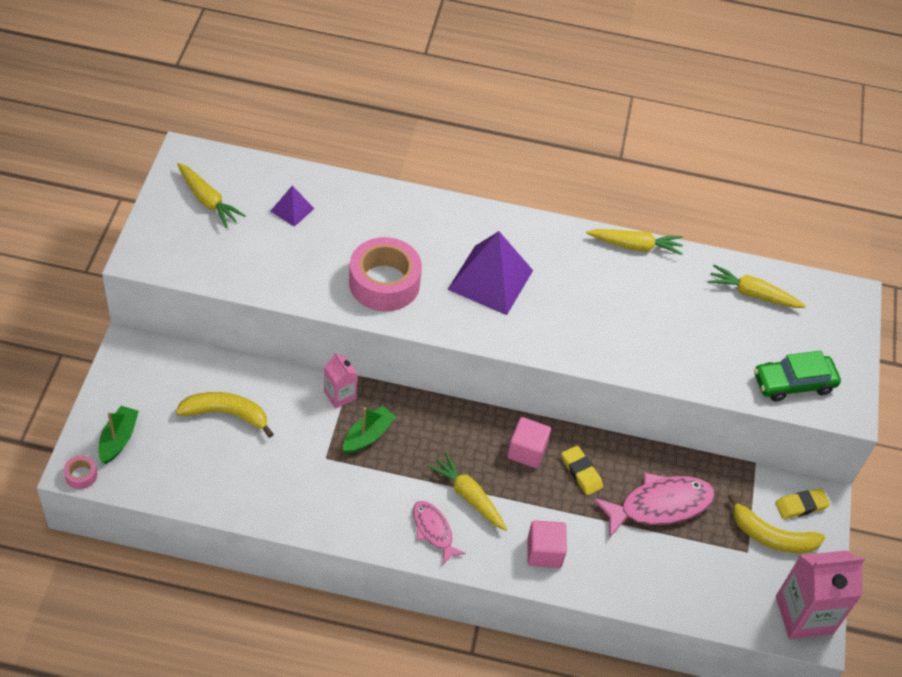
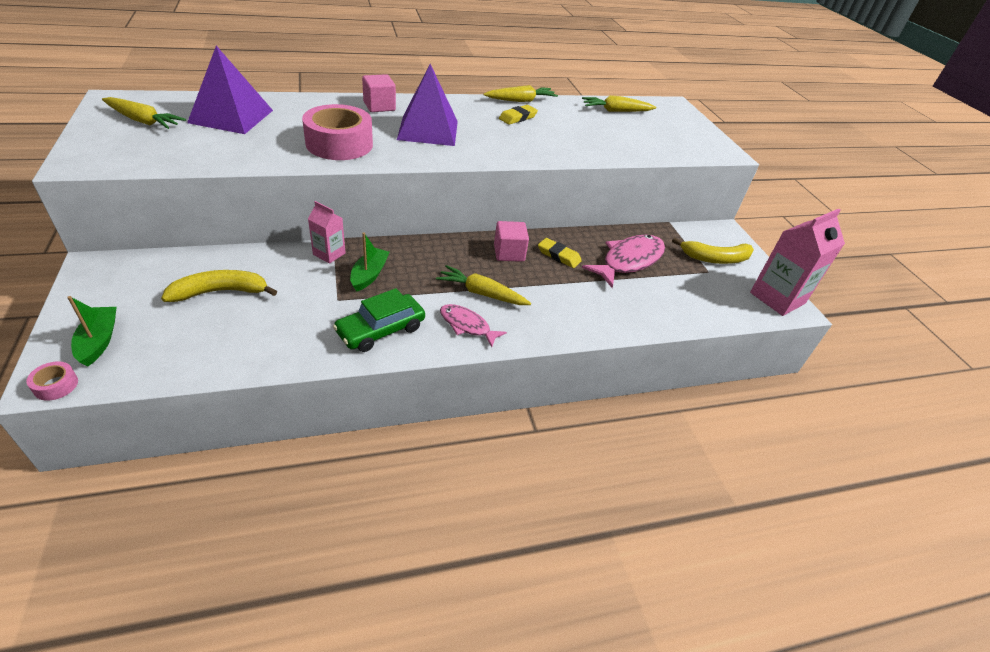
camera: 25 degrees left, 10 degrees down
(292, 209) = (231, 116): purple pyramid -> purple pyramid, size x2.03
(544, 552) = (569, 314): pink cube -> pink cube (379, 106)
(793, 383) = (682, 146): green car -> green car (380, 330)
(801, 505) = (717, 237): yellow eraser -> yellow eraser (517, 117)

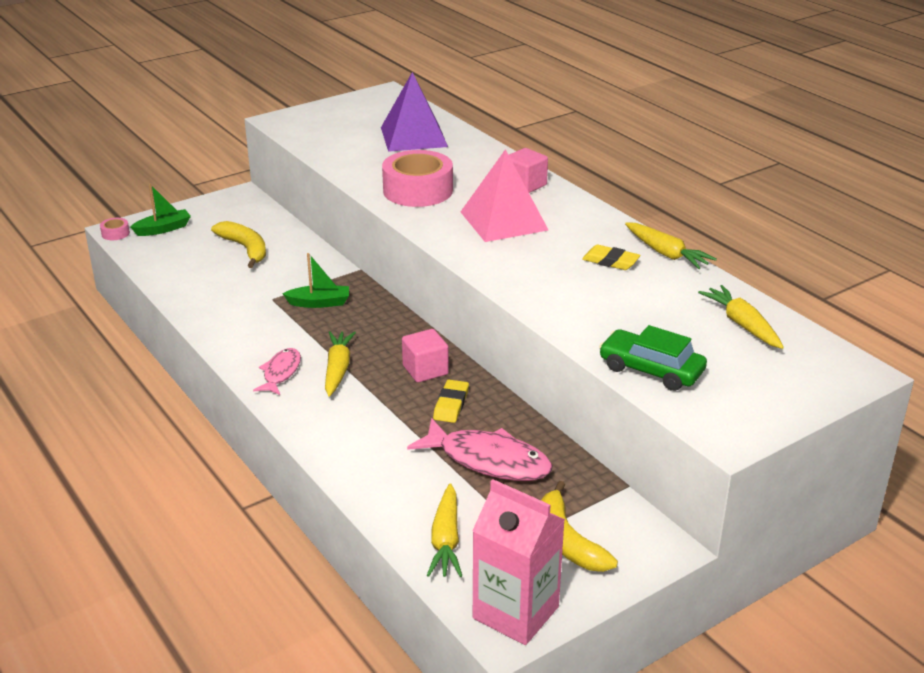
camera: 75 degrees right, 10 degrees down
(143, 121) = (364, 114): yellow carrot -> yellow carrot (446, 540)
(329, 254) = (334, 275): pink carton -> none
(380, 330) = (245, 330): green car -> green car (651, 370)
(428, 130) = (503, 220): purple pyramid -> pink pyramid

